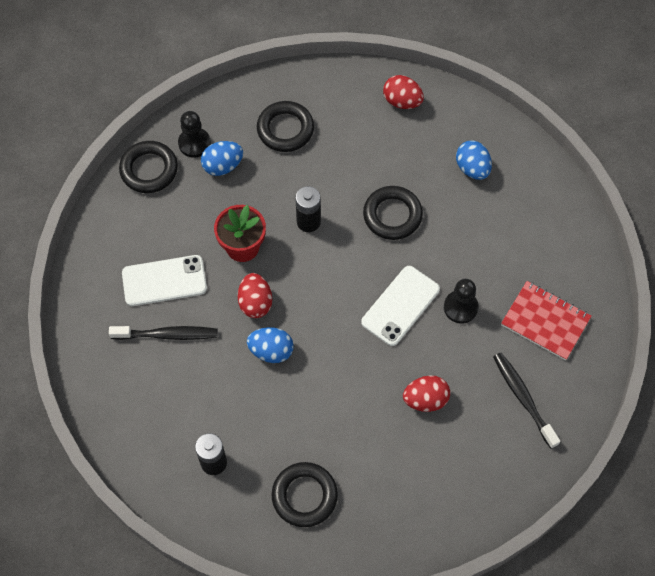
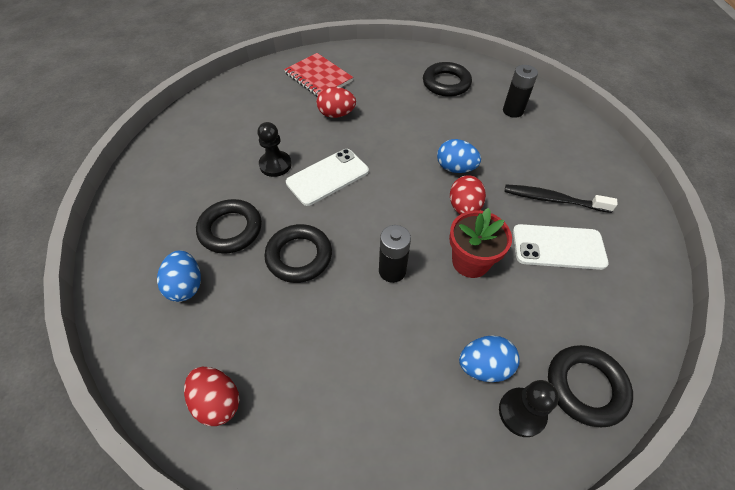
camera: 165 degrees left, 10 degrees down
(285, 129) = (390, 400): black ring -> black ring (230, 229)
(523, 398) = (262, 101): black toothbrush -> none
(545, 321) = (211, 141): red notebook -> red notebook (318, 77)

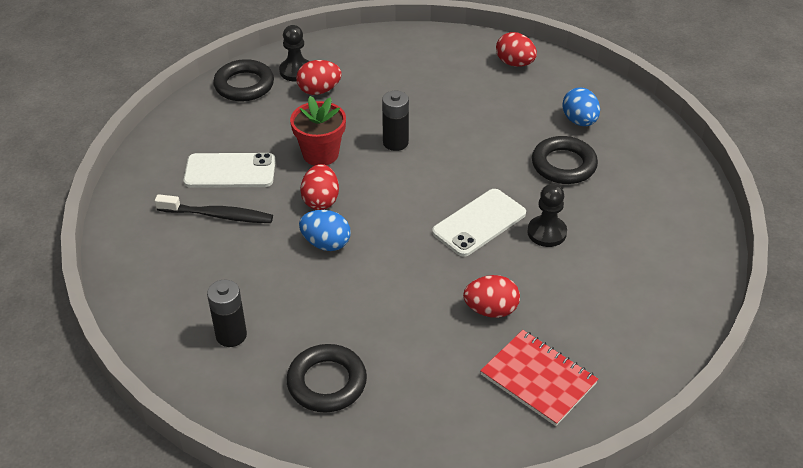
camera: 175 degrees right, 10 degrees down
(299, 256) = (486, 148): black ring -> none
(484, 366) = (319, 90): blue egg -> red egg

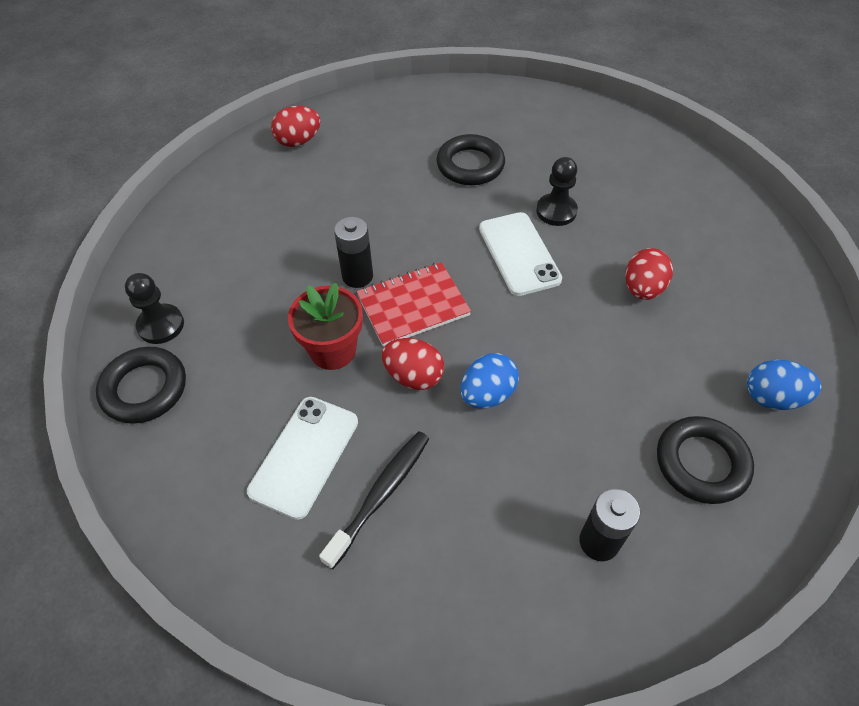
camera: 65 degrees left, 10 degrees up
(319, 90) = (216, 314): red egg -> none
(538, 379) = (741, 287): red notebook -> red notebook (413, 305)
(579, 121) = (416, 132): blue egg -> blue egg (772, 398)

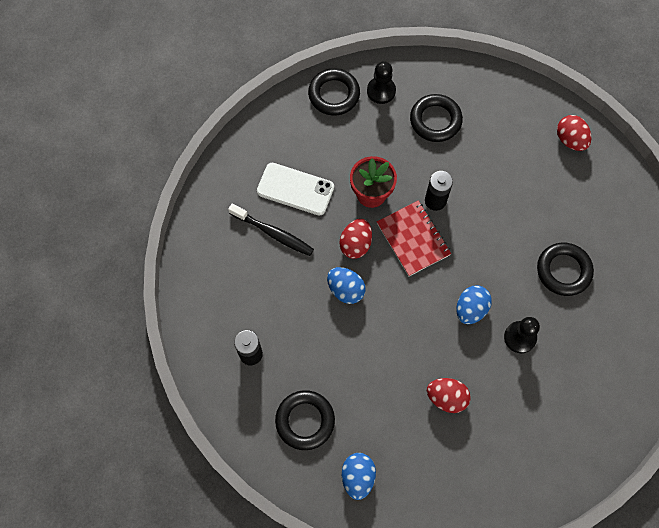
camera: 85 degrees right, 15 degrees up
(232, 265) = (435, 120): none -> black ring
(519, 253) = (470, 309): white phone -> blue egg

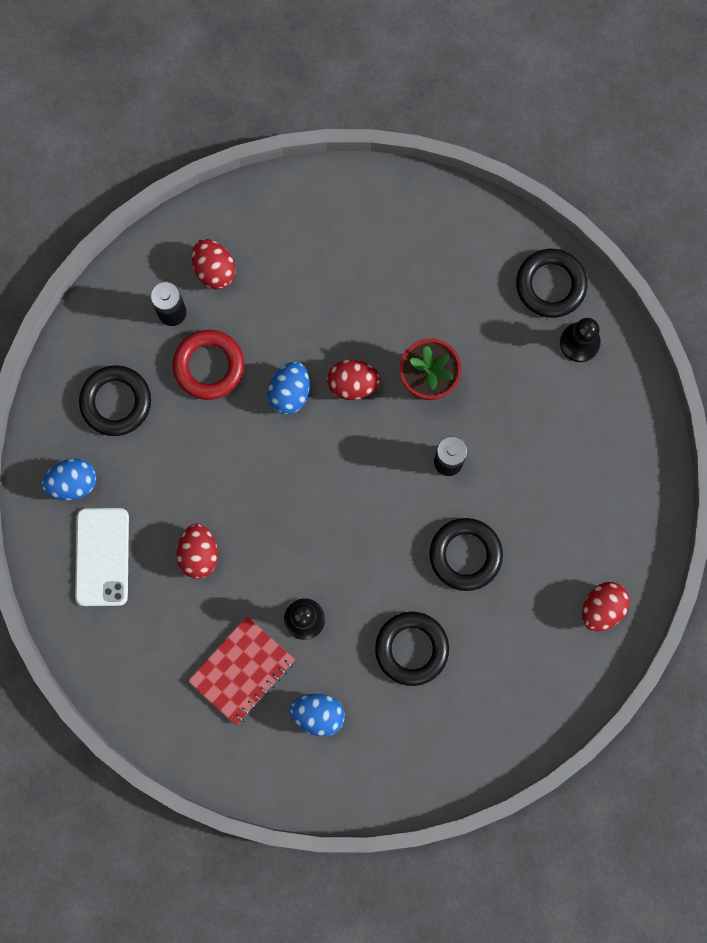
camera: 70 degrees right, 10 degrees up
(231, 312) = (214, 270): none -> red egg
(273, 233) = (331, 281): black toothbrush -> none
(295, 189) = (399, 286): white phone -> white phone (102, 557)
(303, 341) = (209, 366): none -> red ring
(413, 239) = (385, 451): red notebook -> red notebook (242, 670)
(435, 120) = (563, 426): black ring -> black ring (465, 555)
(470, 309) = (319, 549): blue egg -> blue egg (318, 714)

